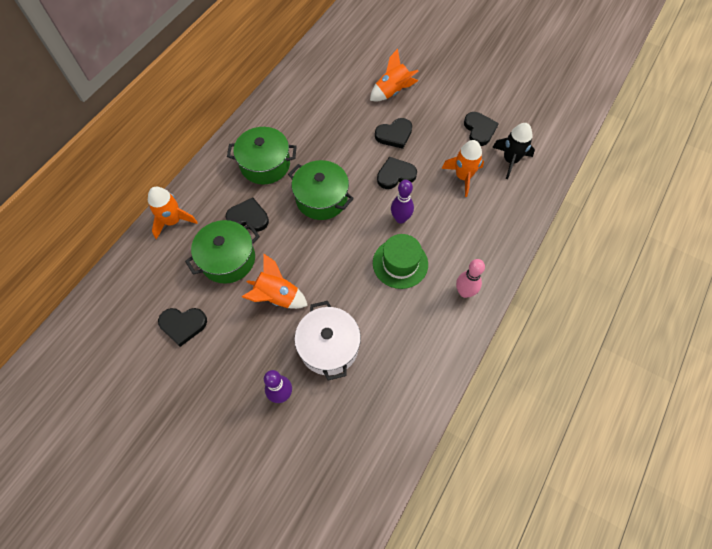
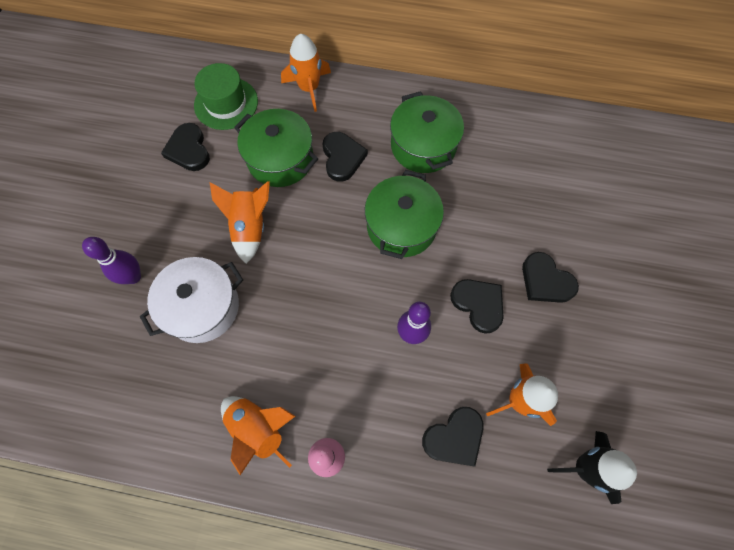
camera: 70 degrees right, 5 degrees up
(392, 91) = (620, 253): orange rocket -> orange rocket (258, 429)
(400, 263) = (343, 355): green hat -> green hat (226, 103)
(479, 130) = (618, 401): black heart -> black heart (454, 437)

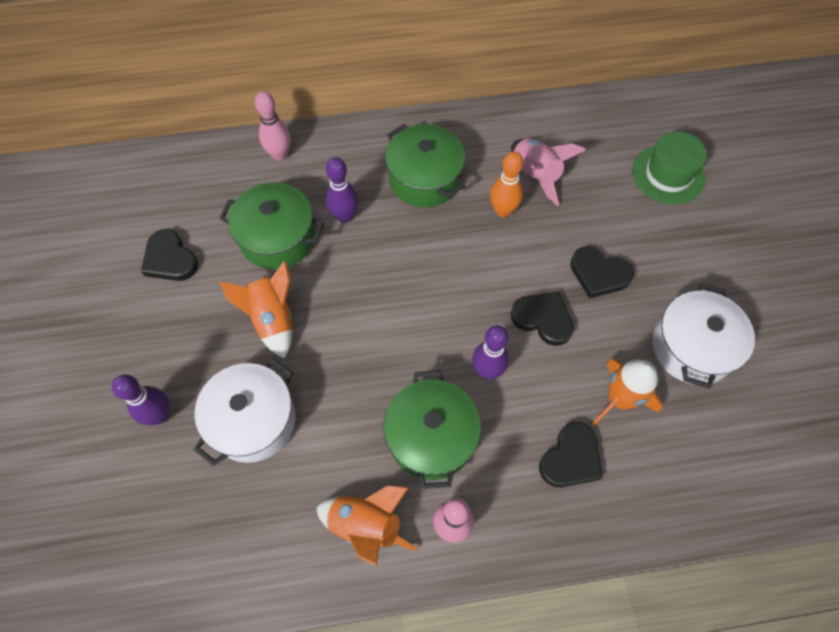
camera: 20 degrees left, 5 degrees down
(226, 103) = (193, 197): green hat -> green hat (668, 174)
(309, 88) = (280, 154): orange rocket -> pink bowling pin
(342, 158) = (344, 216): black heart -> purple bowling pin
(401, 226) = (434, 266): green pot -> green pot (431, 437)
(481, 196) = (503, 211): none -> orange bowling pin
(523, 172) = (535, 175): none -> pink rocket
(585, 467) = (706, 440): black rocket -> none
(606, 377) = (691, 347): none -> white pot

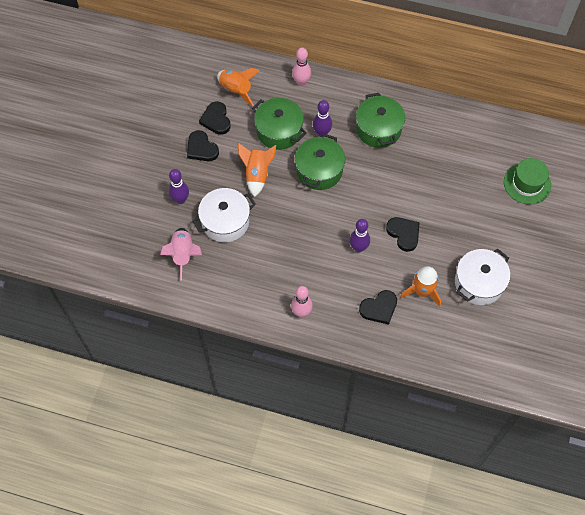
camera: 25 degrees right, 0 degrees up
(366, 525) = (259, 294): orange rocket -> orange rocket (236, 90)
(431, 437) = (312, 267): green pot -> green pot (319, 170)
(503, 211) = (414, 166): orange bowling pin -> none
(535, 175) = (445, 152): pink rocket -> pink rocket (183, 254)
(599, 274) = (450, 223): black heart -> black heart (201, 148)

